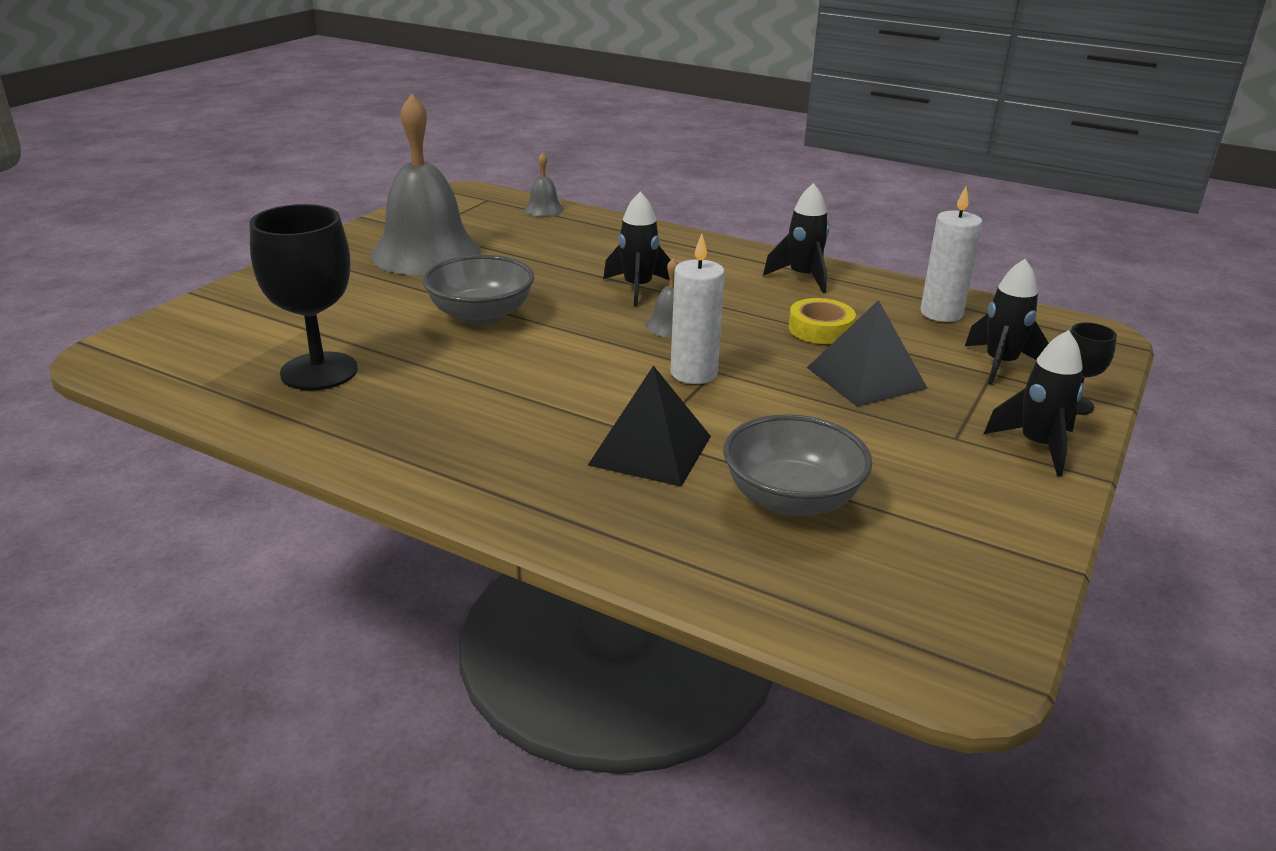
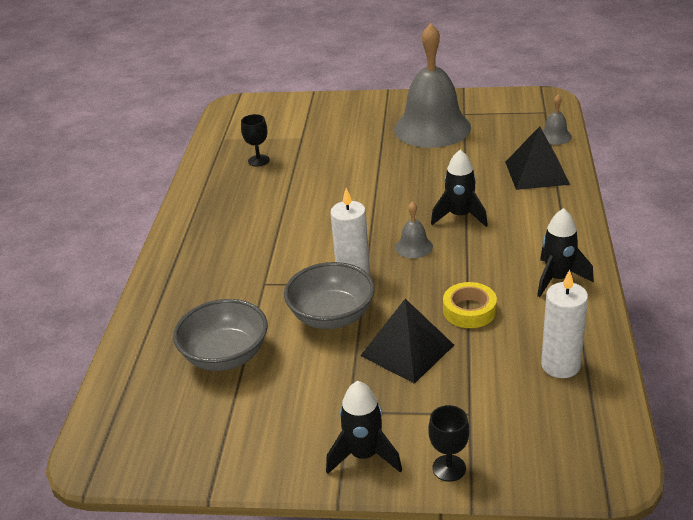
camera: 70 degrees right, 5 degrees up
(319, 371) = (258, 160): black goblet -> black goblet, size x0.50
(481, 315) = (364, 178): grey bowl -> grey bowl (331, 316)
(650, 450) = (248, 289): black pyramid -> black pyramid (537, 173)
(1000, 364) = (489, 415): black rocket -> none

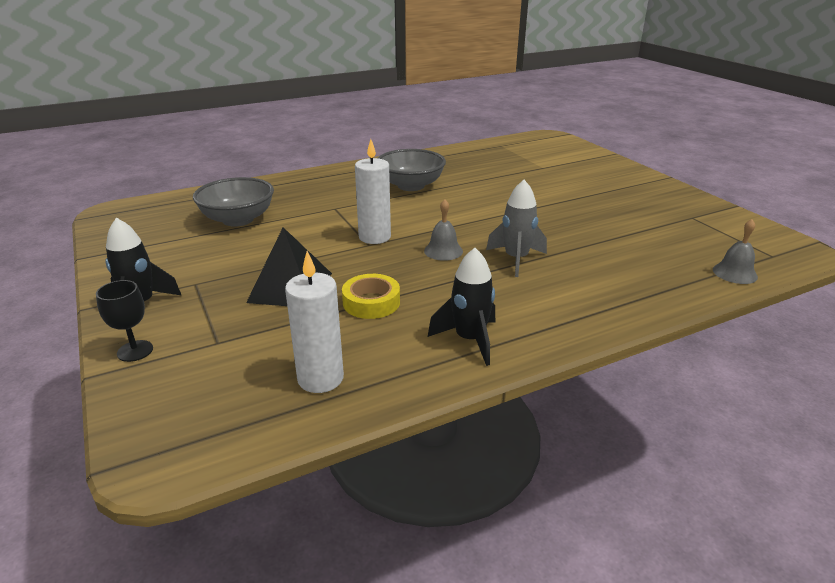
camera: 55 degrees right, 5 degrees down
(258, 160) = (489, 163): black goblet -> none
(331, 316) = (313, 243): grey bowl -> grey bowl (411, 186)
(432, 128) = (641, 210): grey bell -> none
(460, 216) = (516, 259): black rocket -> grey rocket
(537, 173) = (648, 280): black pyramid -> none

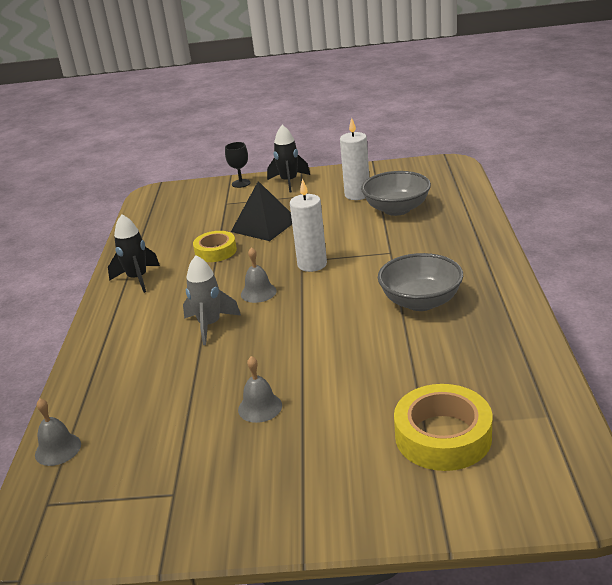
camera: 120 degrees right, 0 degrees up
(320, 378) = (160, 229): white candle -> white candle (357, 195)
(546, 162) = (443, 436): none -> yellow tape
(587, 211) = (260, 407): none -> grey bell

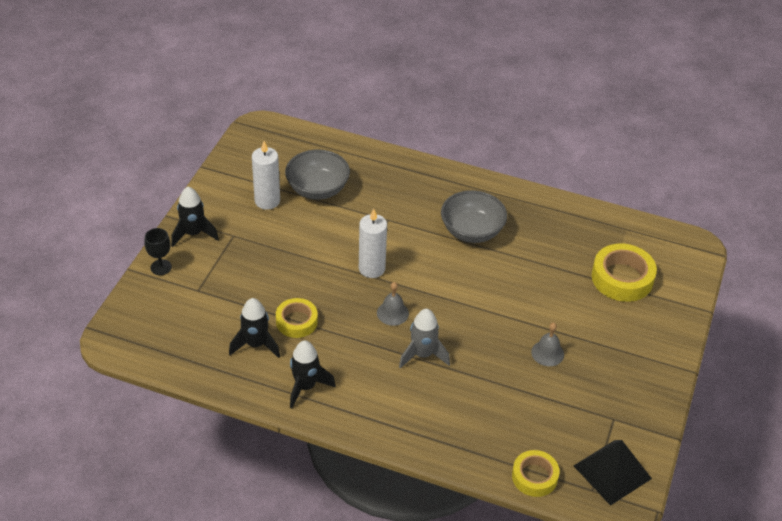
camera: 75 degrees left, 15 degrees up
(58, 449) = (534, 477): grey bell -> yellow tape
(177, 243) = (256, 344): none -> black rocket
(264, 225) = (273, 276): black pyramid -> black pyramid (612, 472)

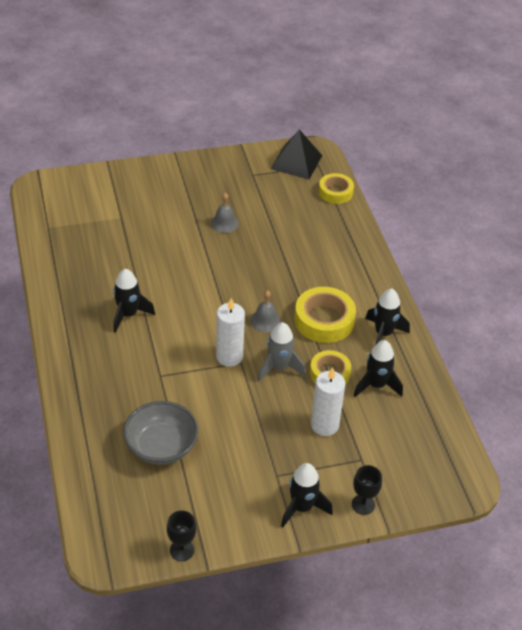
camera: 125 degrees left, 0 degrees up
(224, 160) = (182, 550): none -> black goblet
(267, 201) = (210, 477): white candle -> white candle (324, 425)
(422, 355) = (290, 285): grey rocket -> grey rocket (279, 368)
(472, 231) = (128, 315): grey bowl -> black rocket
(622, 278) = (110, 212): yellow tape -> yellow tape (324, 320)

